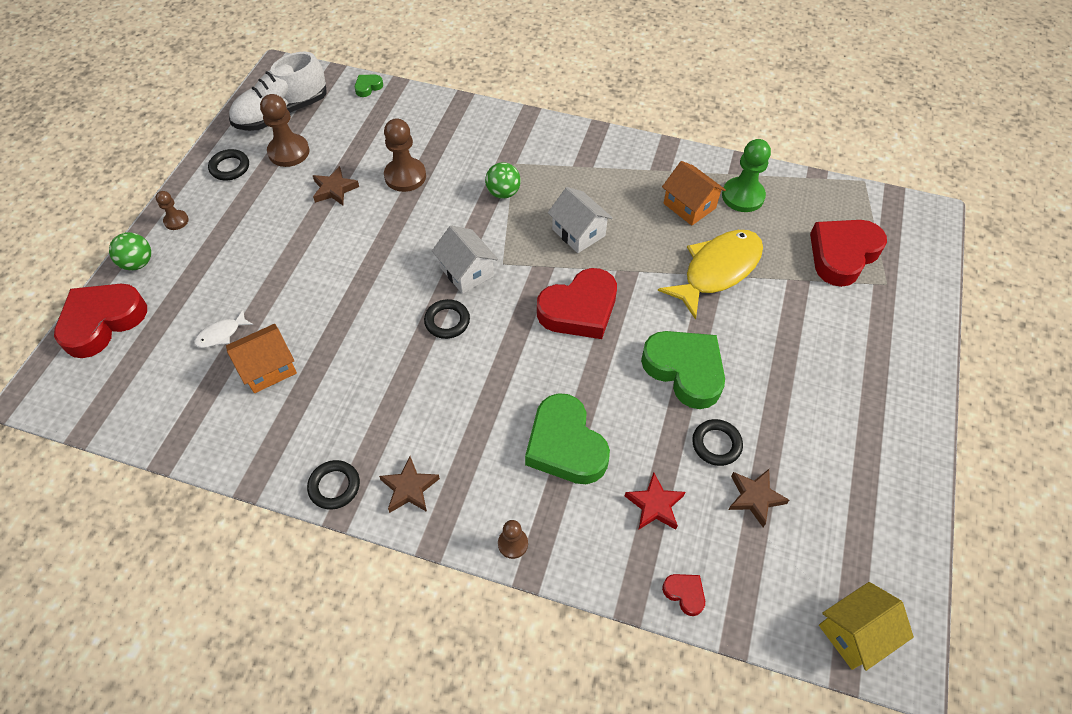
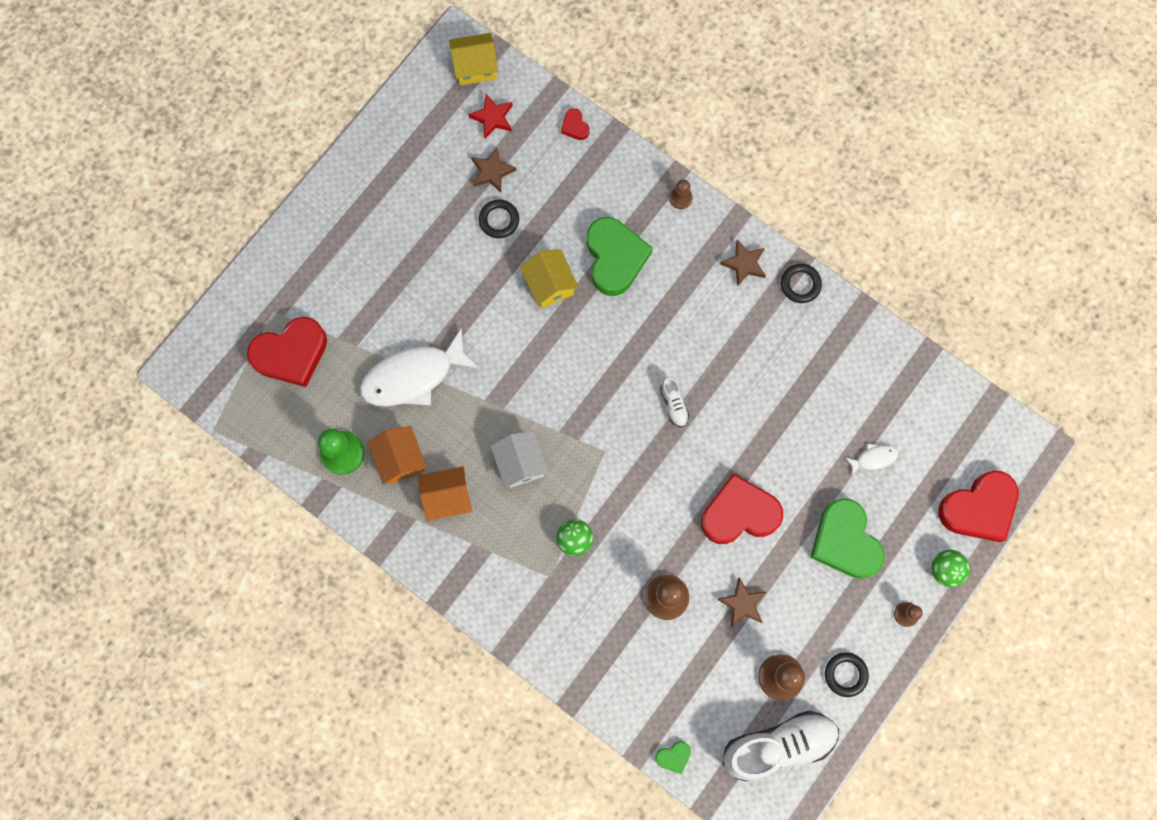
camera: 160 degrees left, 20 degrees up
(268, 368) = (837, 409): orange house -> orange house (447, 497)
(447, 321) = (673, 405): black ring -> white shoe
(466, 271) = (640, 453): white house -> none
(579, 309) = (554, 377): red heart -> red heart (739, 513)
(626, 394) = (549, 284): none -> yellow house
(655, 505) = (567, 191): red star -> red star (492, 118)
(685, 370) = (492, 289): green heart -> green heart (845, 541)
(717, 270) = (413, 376): yellow fish -> white fish

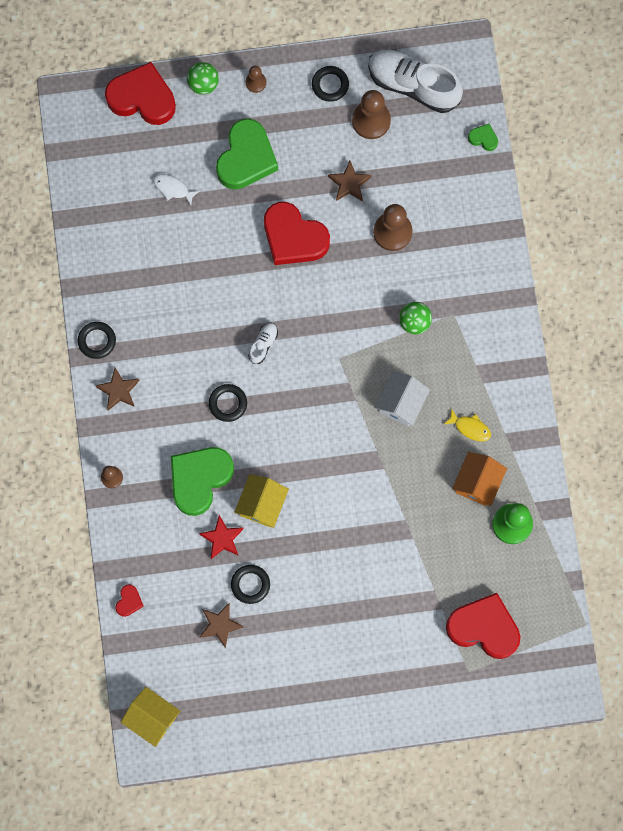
camera: 135 degrees left, 0 degrees up
(413, 376) = (415, 530): white fish -> none
(447, 497) = (470, 427): orange house -> yellow fish
(492, 118) = (179, 666): red star -> red star (222, 538)
(653, 333) = (228, 403): none -> black ring

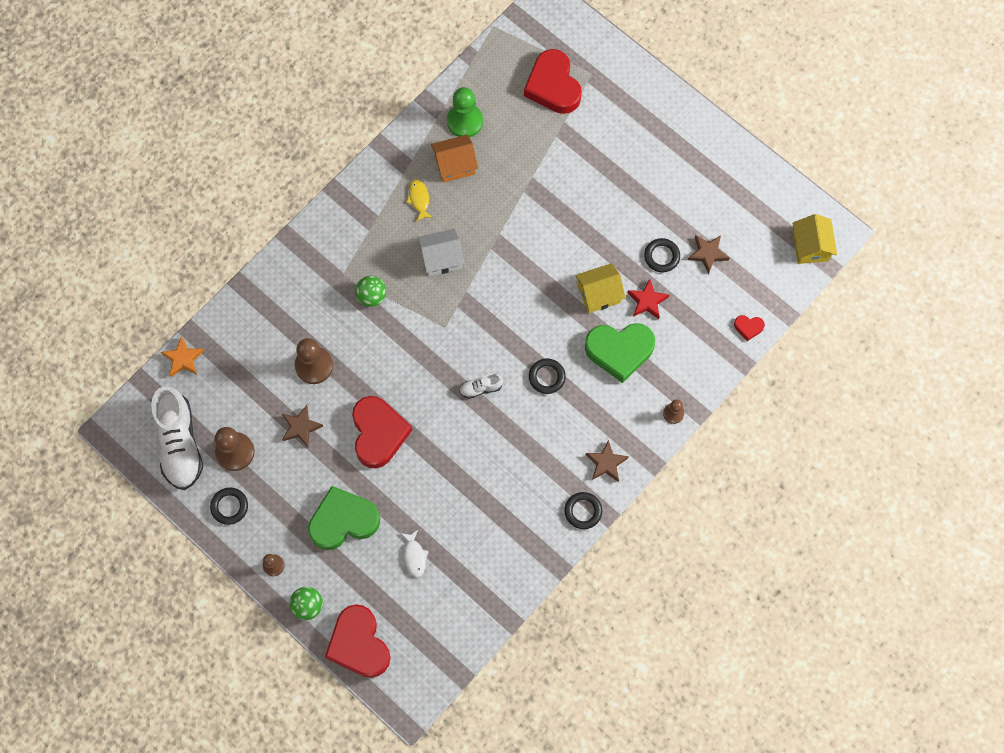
camera: 130 degrees left, 5 degrees down
(129, 601) = (748, 327): red heart -> red heart turned 150 degrees counterclockwise
(483, 138) = (183, 359): green heart -> orange star

